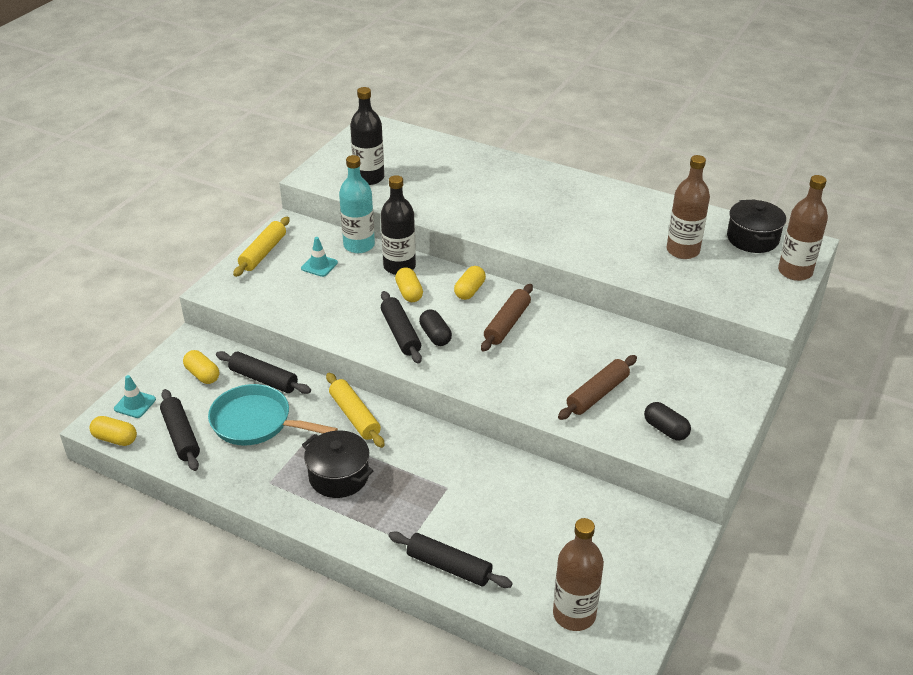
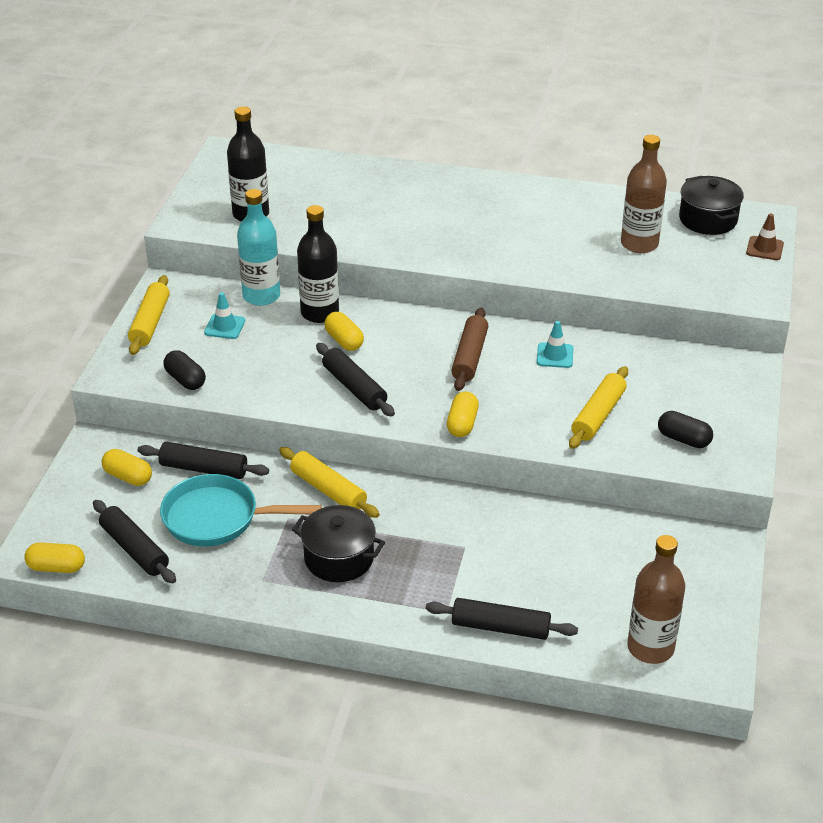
camera: 15 degrees left, 0 degrees up
(135, 404) = (61, 524): turquoise traffic cone -> turquoise traffic cone (555, 355)
(435, 336) = (395, 383): black capsule -> black capsule (185, 380)
(469, 291) = (412, 327): yellow capsule -> yellow capsule (462, 424)
(597, 394) = (598, 415): brown rolling pin -> yellow rolling pin
(795, 272) = (764, 248): brown bottle -> brown traffic cone

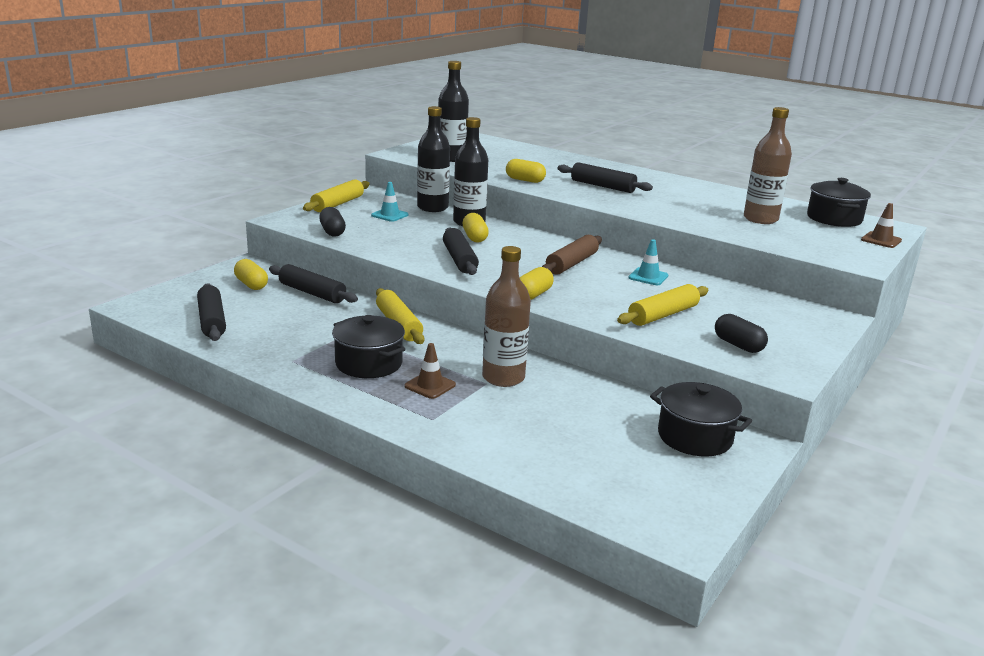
camera: 20 degrees right, 15 degrees down
(56, 567) = (143, 316): yellow capsule -> yellow capsule (525, 180)
(217, 518) = (294, 319): turquoise pan -> none
(261, 296) = (432, 208): turquoise bottle -> black bottle
(416, 568) = (430, 385): none -> brown traffic cone
(500, 627) = (475, 442): black rolling pin -> black rolling pin (602, 186)
(650, 648) = (618, 497): brown bottle -> brown bottle (503, 378)
(678, 554) = (695, 437): none -> black pot

